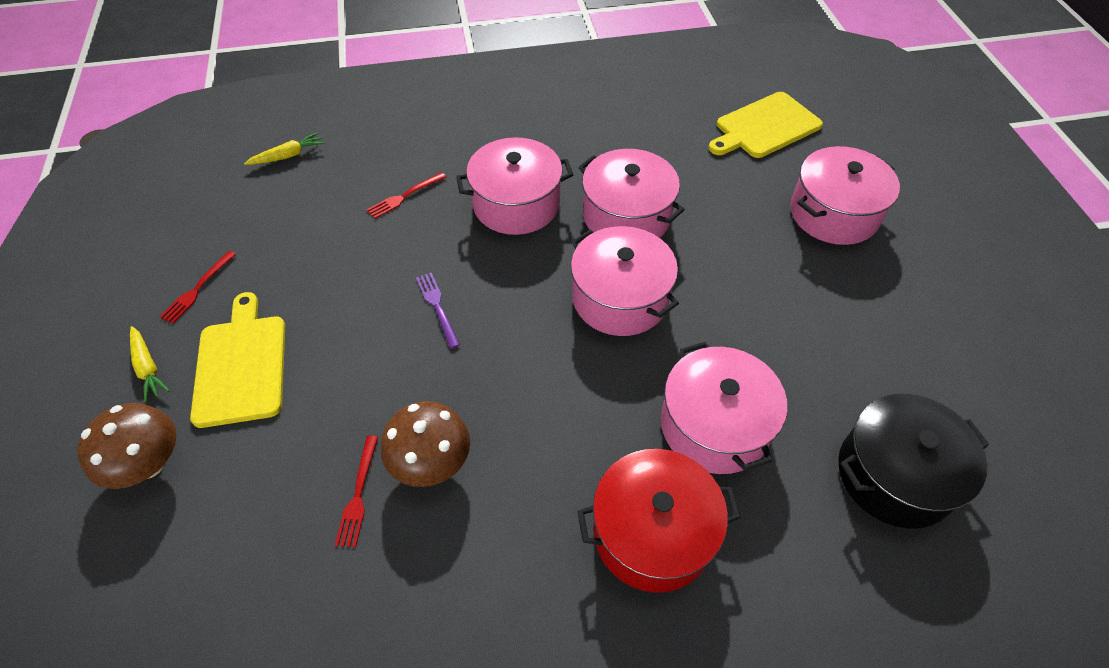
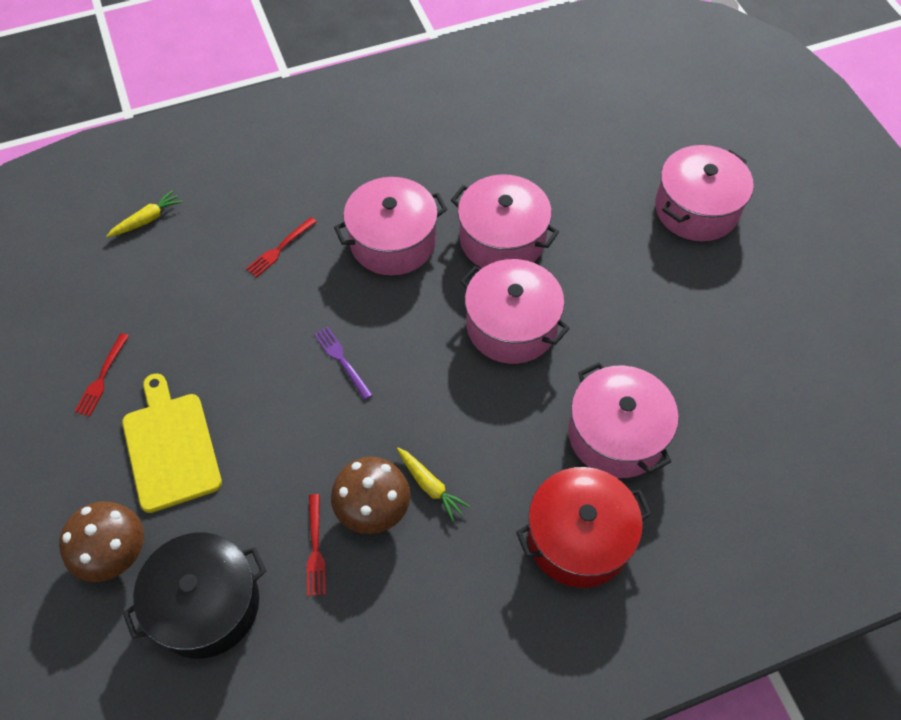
camera: 10 degrees left, 5 degrees up
(148, 367) = (81, 463): yellow carrot -> yellow carrot (430, 486)
(765, 127) = (620, 122): yellow cutting board -> none
(894, 475) = (774, 454): black pot -> black pot (206, 604)

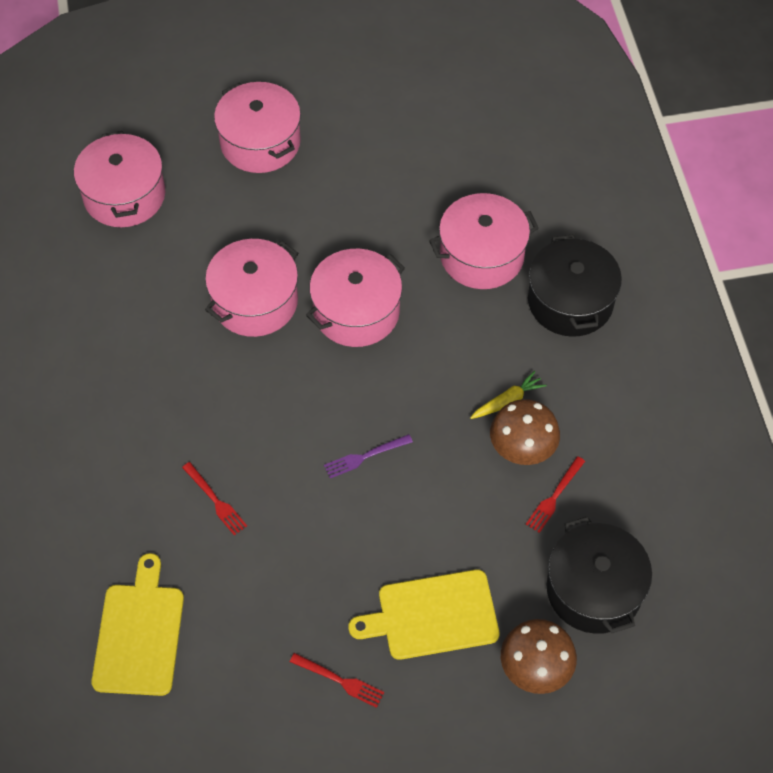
camera: 80 degrees left, 0 degrees up
(147, 220) = (139, 634): yellow carrot -> yellow cutting board
(315, 549) = (554, 497): red fork -> red fork turned 120 degrees clockwise
(393, 241) = (233, 396): pink pot -> pink pot (124, 195)
(578, 538) = (570, 301): red pot -> black pot

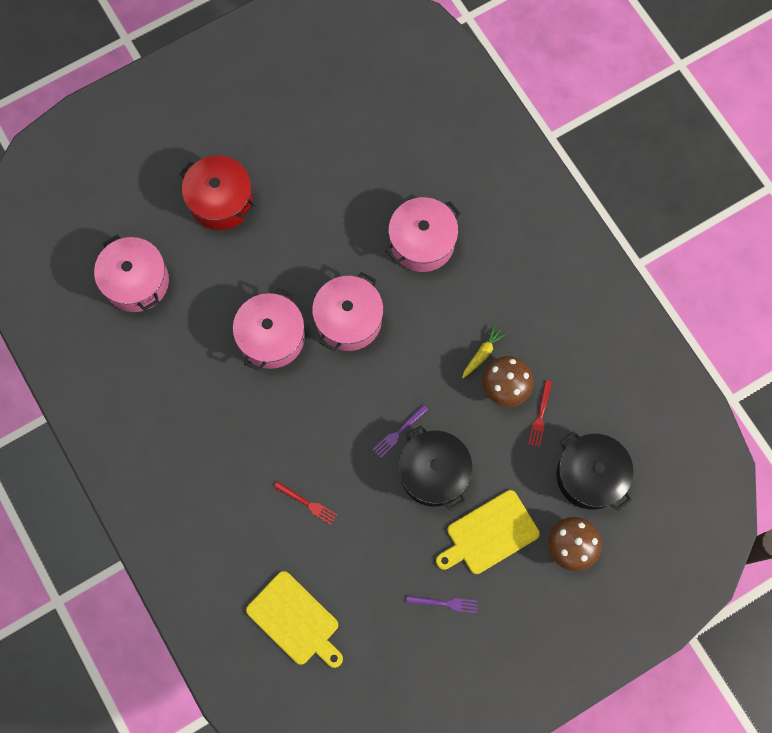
camera: 20 degrees left, 15 degrees up
(139, 634) = (295, 620): yellow cutting board -> yellow cutting board turned 150 degrees clockwise
(260, 142) = (221, 201): pink pot -> red pot
(341, 681) = (445, 603): red fork -> purple fork
(570, 301) = (498, 258): black pot -> black pot (434, 472)

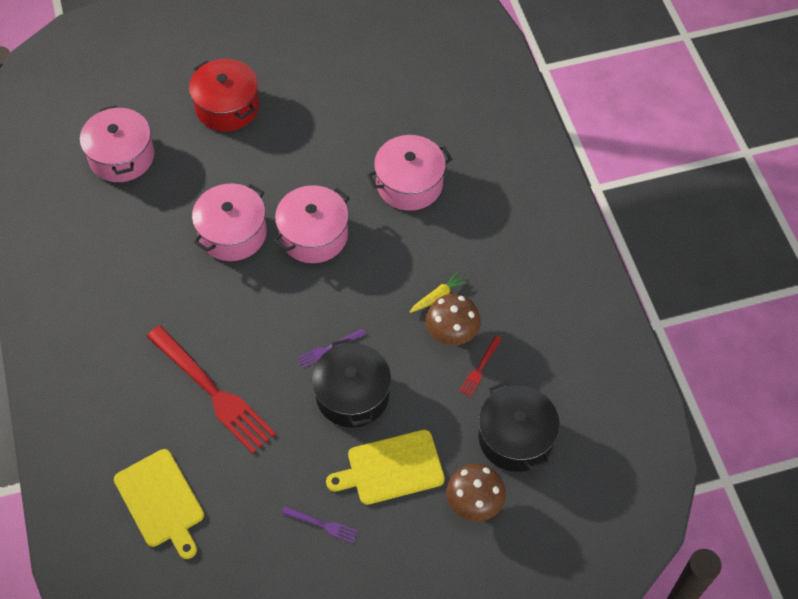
camera: 15 degrees right, 15 degrees down
(308, 504) = (214, 392): red fork -> red fork, size x2.34

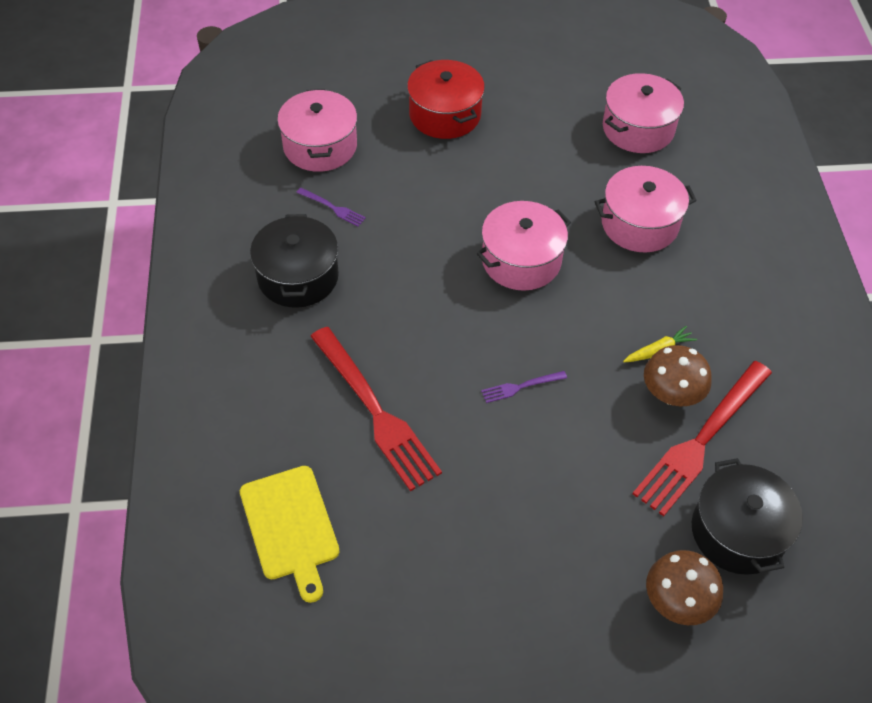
camera: 10 degrees right, 5 degrees down
(232, 233) = (428, 243): pink pot -> pink pot (638, 128)
(323, 525) = (483, 593): purple fork -> purple fork (333, 208)
(352, 395) = (541, 444): black pot -> black pot (298, 276)
(391, 468) = (577, 540): yellow cutting board -> none
(479, 369) = (701, 442): red fork -> red fork, size x2.34

